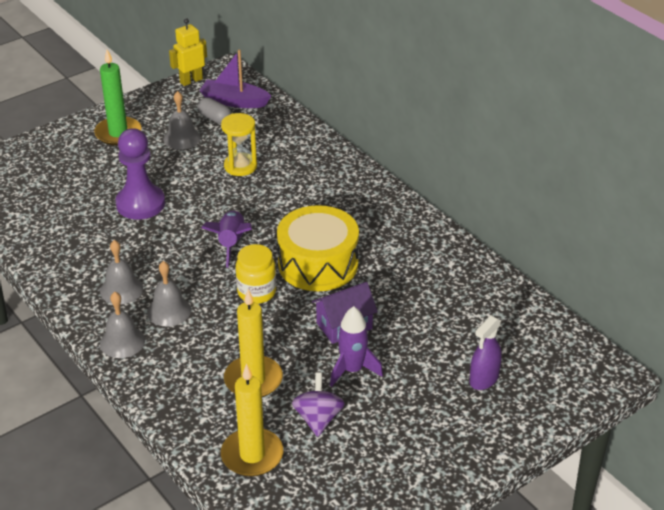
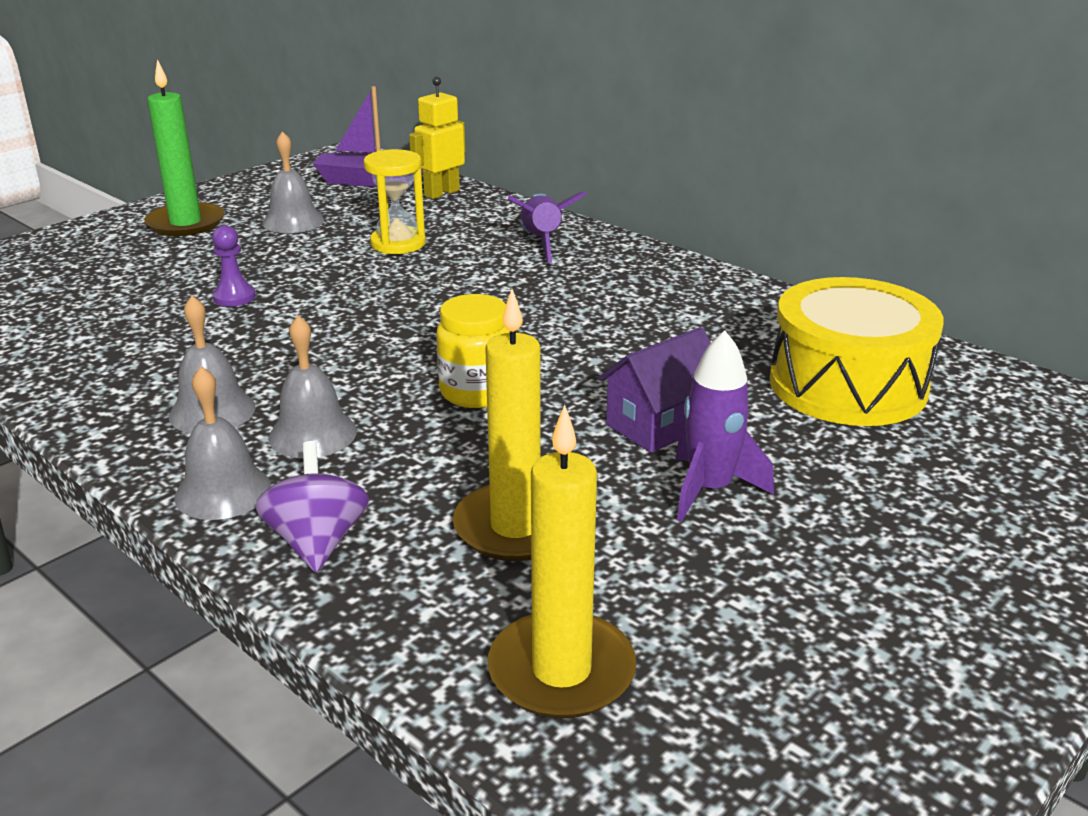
camera: 10 degrees left, 10 degrees down
(140, 204) = (234, 297): purple pawn -> purple pawn, size x0.48
(191, 81) = (295, 166): yellow robot -> yellow robot (441, 193)
(215, 118) = (342, 199): grey capsule -> none
(231, 243) = (409, 332): purple rocket -> purple rocket (541, 242)
(318, 264) = (574, 345): yellow drum -> yellow drum (847, 385)
(318, 418) = (679, 581): purple spinning top -> purple spinning top (317, 542)
(483, 379) = (968, 478): purple spray bottle -> none

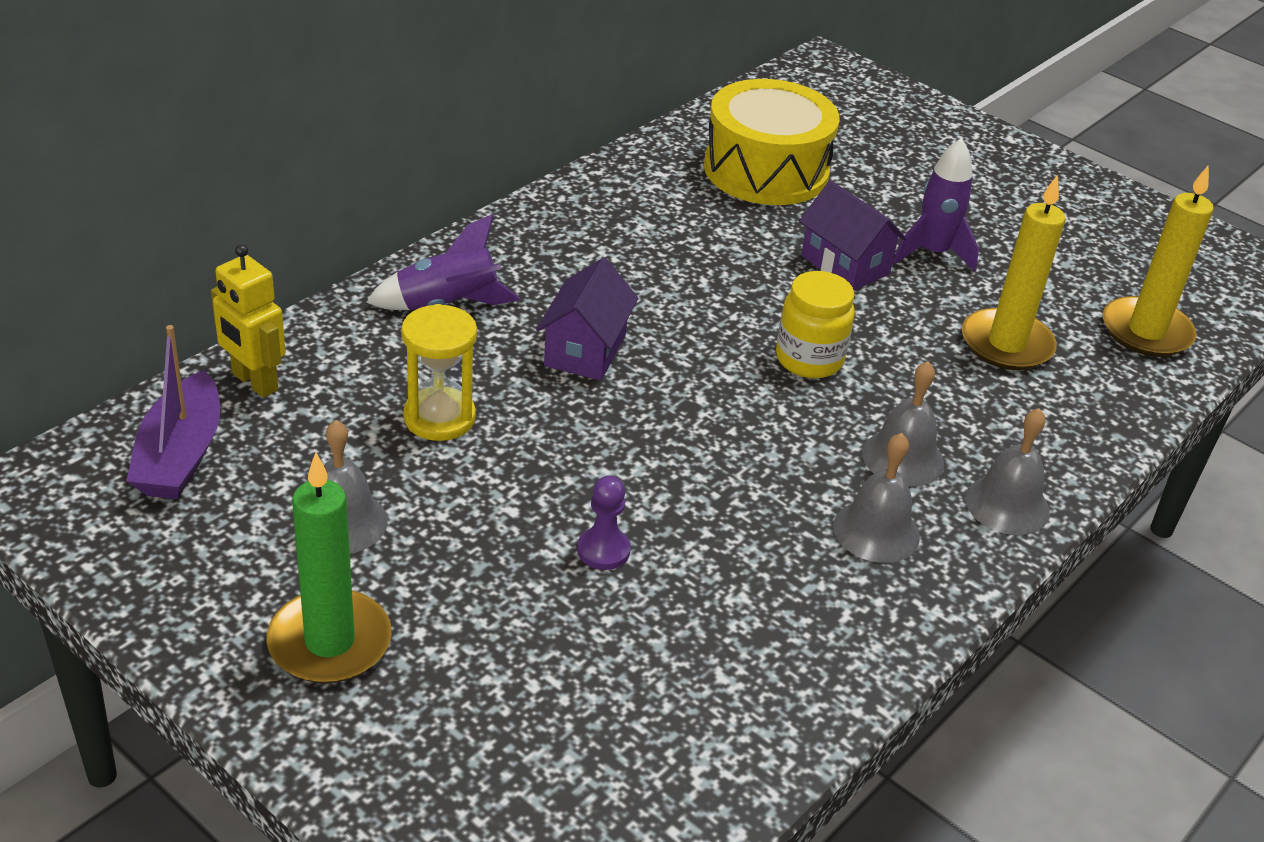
camera: 95 degrees left, 10 degrees up
(317, 542) = (1057, 443): purple spinning top -> none
(484, 291) = (585, 350): none -> purple house

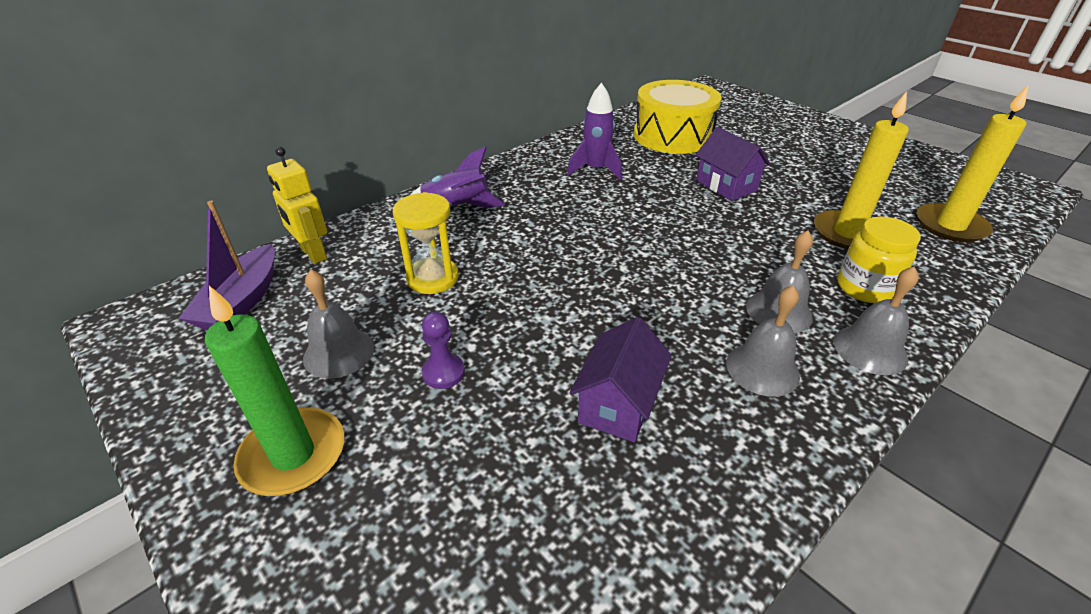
camera: 10 degrees right, 0 degrees up
(585, 350) = (544, 236): purple house -> purple house (618, 404)
(603, 550) = (536, 380): purple pawn -> purple pawn (443, 372)
(809, 359) = (703, 242): yellow jar -> yellow jar (864, 288)
(933, 253) = (786, 179): purple rocket -> purple rocket (595, 170)

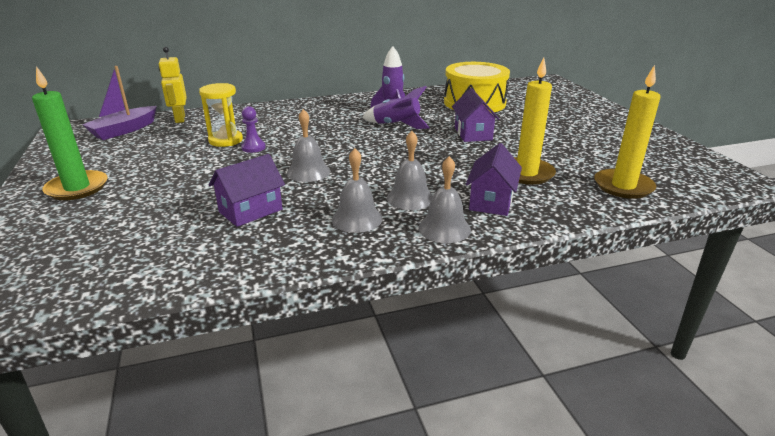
camera: 25 degrees right, 10 degrees down
(338, 352) = (142, 158): grey bell -> grey bell (308, 172)
(443, 372) = (180, 177): purple pawn -> purple pawn (253, 147)
(456, 208) = (280, 114): purple rocket -> purple rocket (396, 125)
(864, 288) = (491, 201): yellow jar -> purple house

